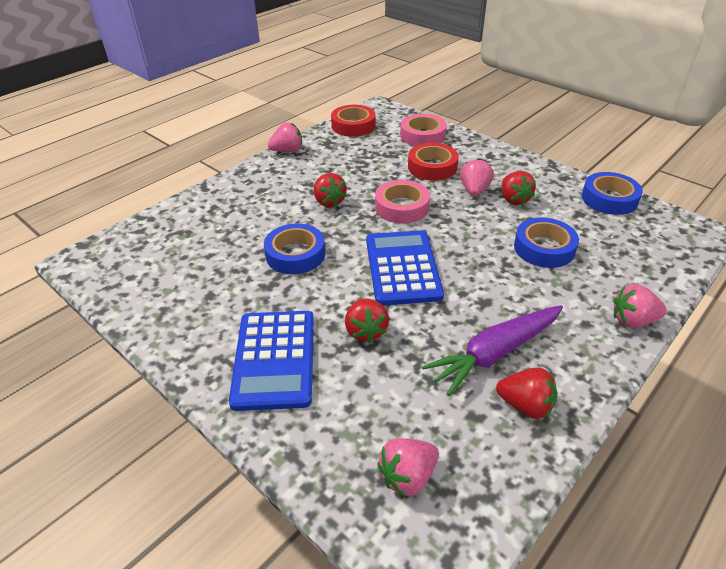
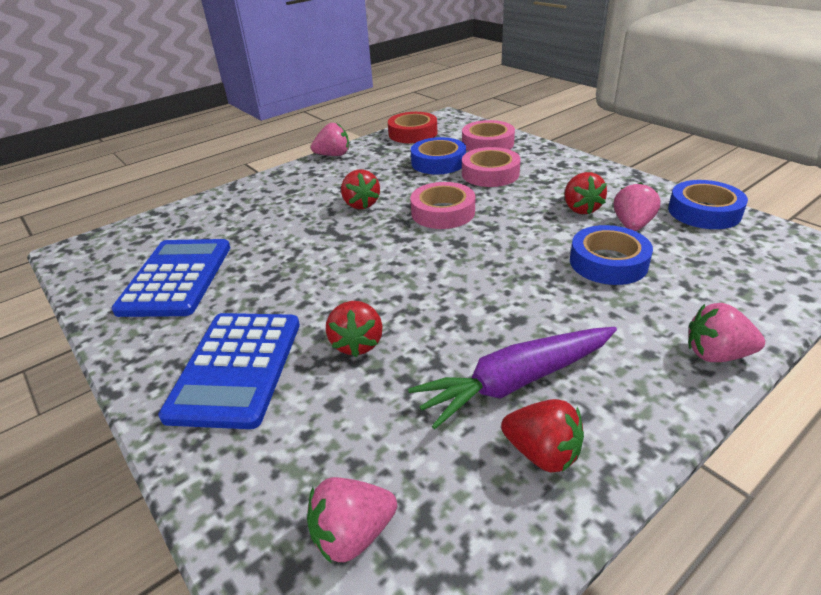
camera: 10 degrees right, 5 degrees down
(295, 254) = (304, 255): blue tape -> blue tape (438, 162)
(402, 268) = (424, 275): blue calculator -> blue calculator (176, 278)
(432, 167) = (490, 173): red tape -> pink tape
(474, 190) = (534, 198): pink strawberry -> pink strawberry (632, 225)

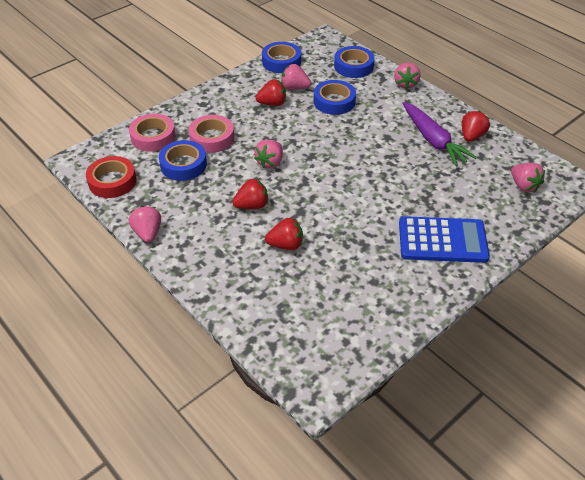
camera: 95 degrees left, 10 degrees up
(176, 278) = (356, 296): blue calculator -> none
(357, 343) = (415, 194): red strawberry -> red strawberry (286, 245)
(443, 212) = (270, 162): pink tape -> pink strawberry
(742, 285) = (353, 66): none -> blue tape

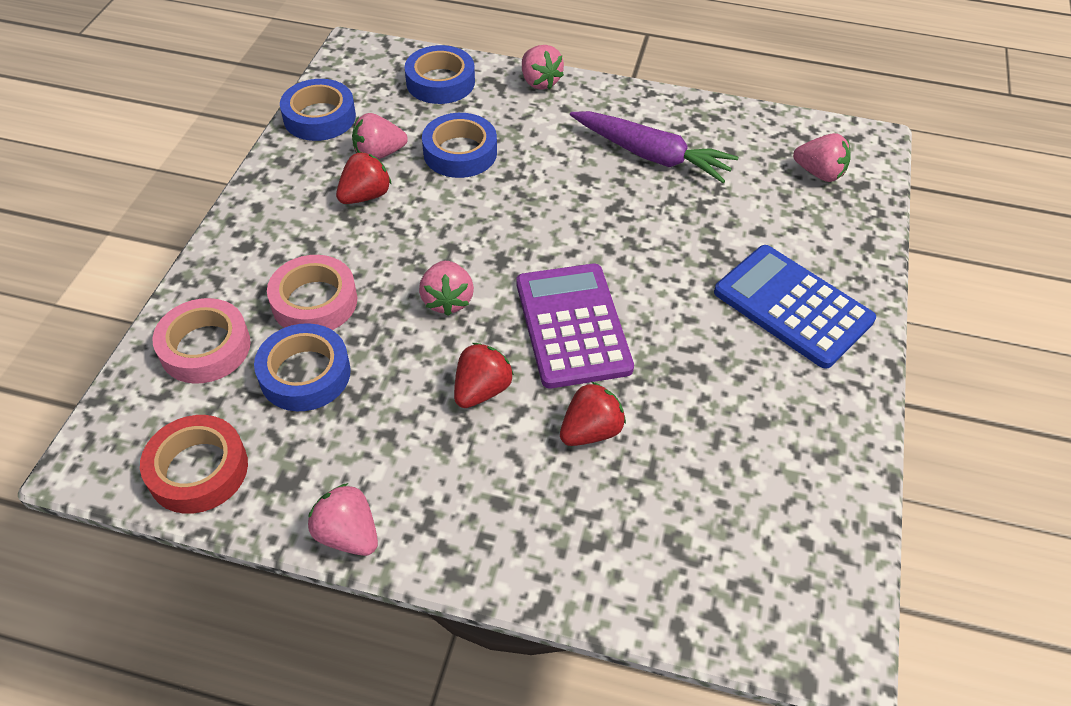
camera: 35 degrees left, 5 degrees up
(319, 198) = (572, 325): none -> purple calculator
(442, 240) = (792, 306): blue calculator -> blue calculator turned 105 degrees counterclockwise
(471, 136) = (695, 127): red strawberry -> none

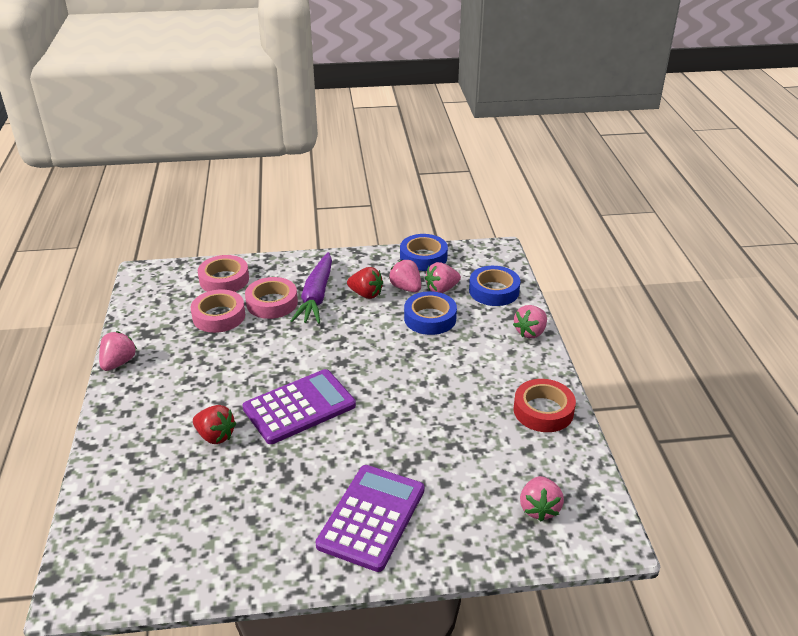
camera: 70 degrees right, 15 degrees down
(198, 470) = (146, 304): red tape -> red tape (543, 411)
(305, 374) = (219, 316): blue tape -> pink tape
(447, 300) = (296, 350): pink strawberry -> pink strawberry (441, 289)
(481, 390) = (231, 382): red strawberry -> none
(651, 155) = (490, 406): purple carrot -> purple carrot (316, 296)
(792, 306) = (371, 517): blue calculator -> purple calculator

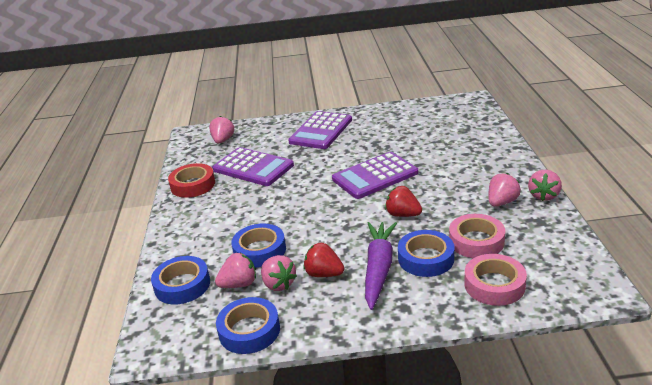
camera: 175 degrees left, 5 degrees down
(215, 436) = (431, 157): red strawberry -> red strawberry (403, 214)
(272, 303) = (426, 258): pink tape -> blue tape
(468, 437) = (253, 167): none -> purple calculator
(530, 332) = (169, 242): pink strawberry -> pink strawberry (501, 202)

